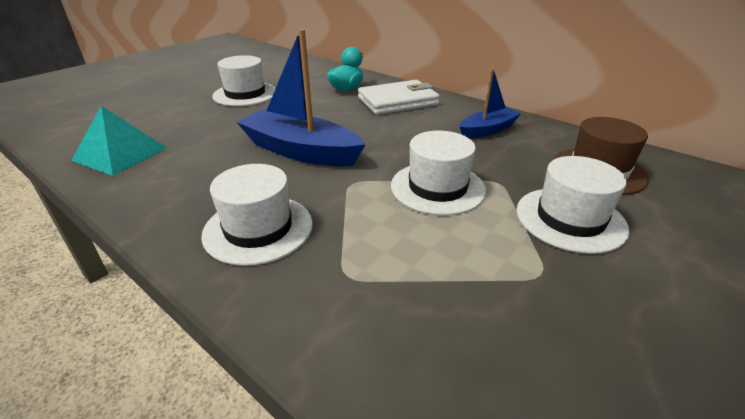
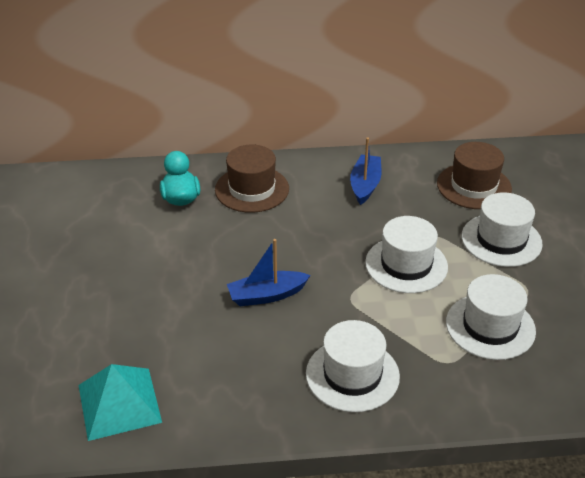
camera: 45 degrees left, 5 degrees up
(245, 94) = (90, 264): white hat -> white hat (490, 326)
(301, 151) = (267, 295): blue boat -> blue boat, size x0.59
(398, 101) = (252, 189): white wallet -> brown hat

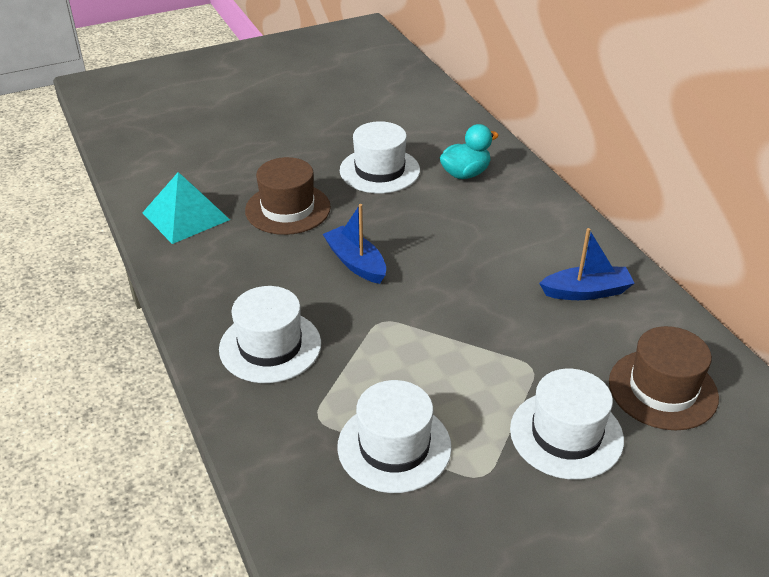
camera: 70 degrees right, 0 degrees up
(252, 189) = (514, 212): brown hat -> brown hat (288, 209)
(406, 265) = (463, 354): white hat -> white hat (379, 170)

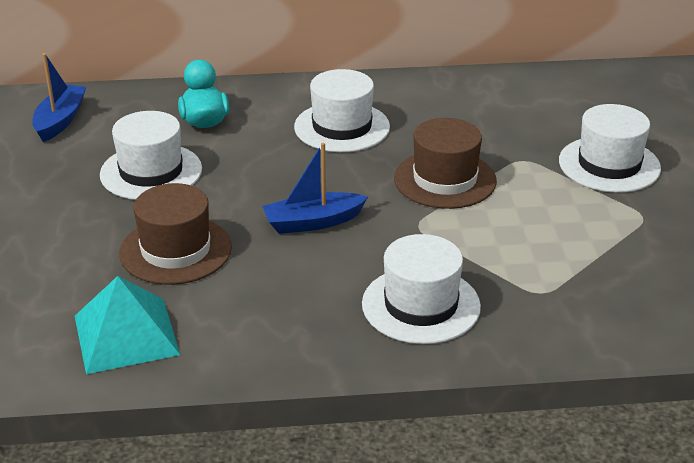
camera: 70 degrees left, 5 degrees down
(394, 446) = (595, 255): white hat -> white hat (342, 127)
(586, 292) = (437, 107): blue boat -> blue boat (60, 121)
(662, 389) = (574, 109): brown hat -> brown hat (445, 180)

